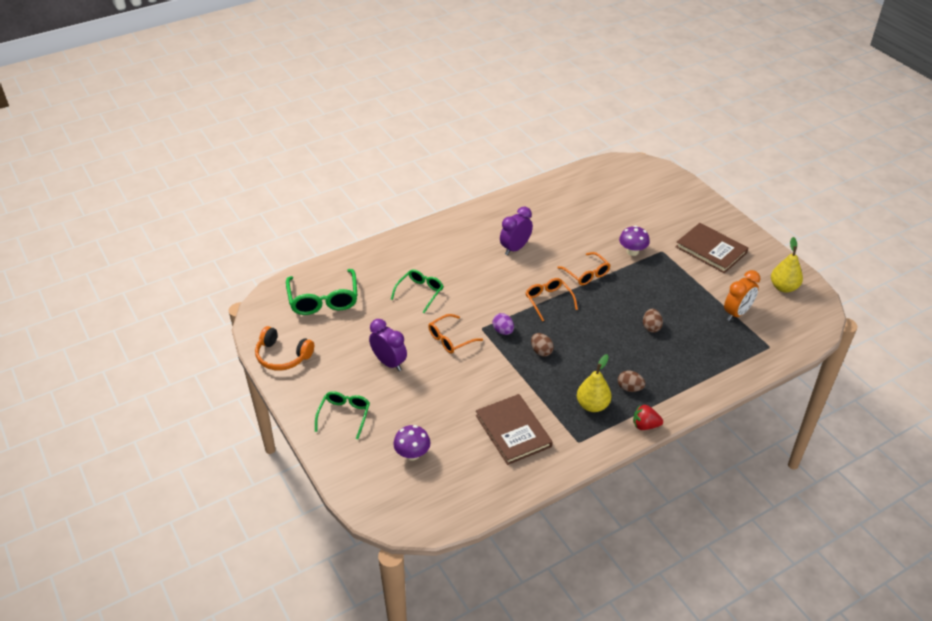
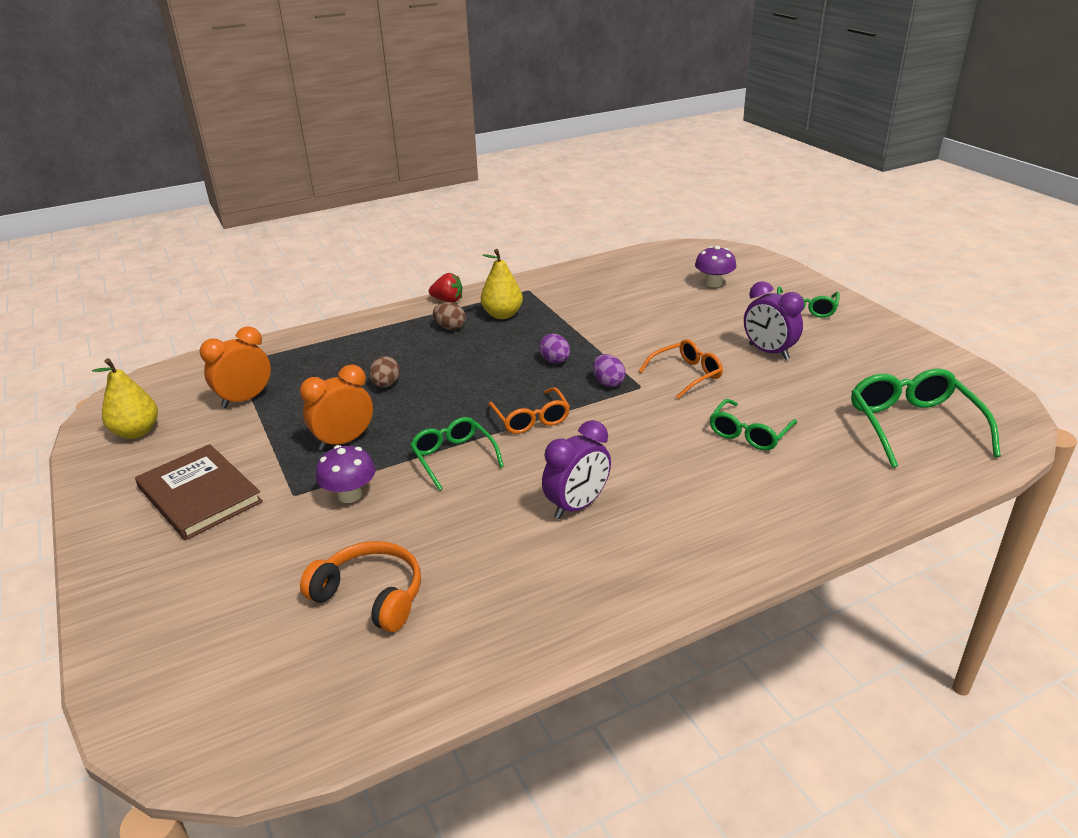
camera: 175 degrees left, 10 degrees down
(282, 356) = (926, 359): orange headphones -> orange headphones (371, 595)
(513, 431) = (600, 297): brown book -> none
(541, 351) = (555, 361): brown egg -> purple egg
(586, 274) = (453, 457): orange glasses -> green glasses
(654, 283) = (344, 441): none -> orange clock

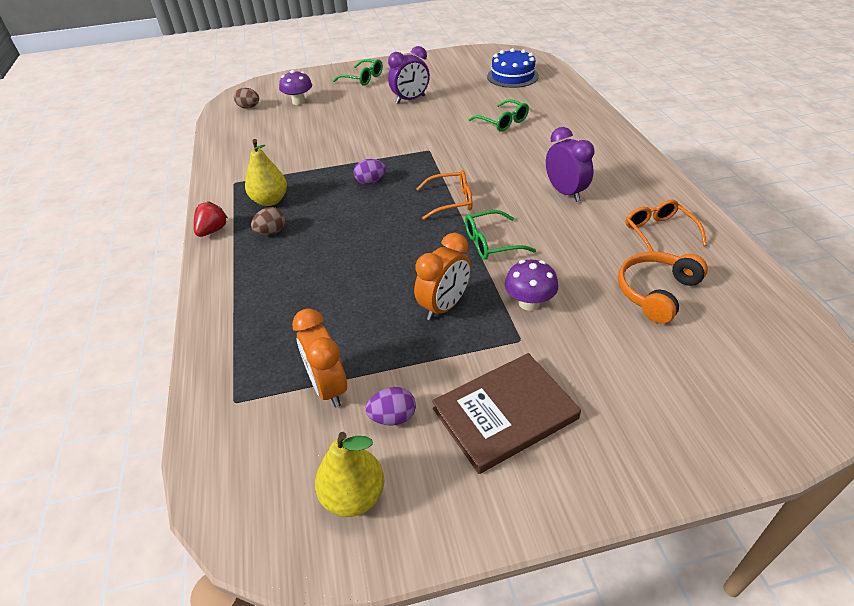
camera: 75 degrees left, 10 degrees up
(344, 441) = (444, 306): orange clock -> orange clock turned 120 degrees counterclockwise
(386, 385) = (356, 277): brown egg -> brown egg (249, 107)
(608, 383) = (416, 162): purple egg -> purple egg (393, 417)
(686, 375) = (422, 131): orange glasses -> orange glasses (658, 233)
(913, 426) = (512, 76): green glasses -> blue cake

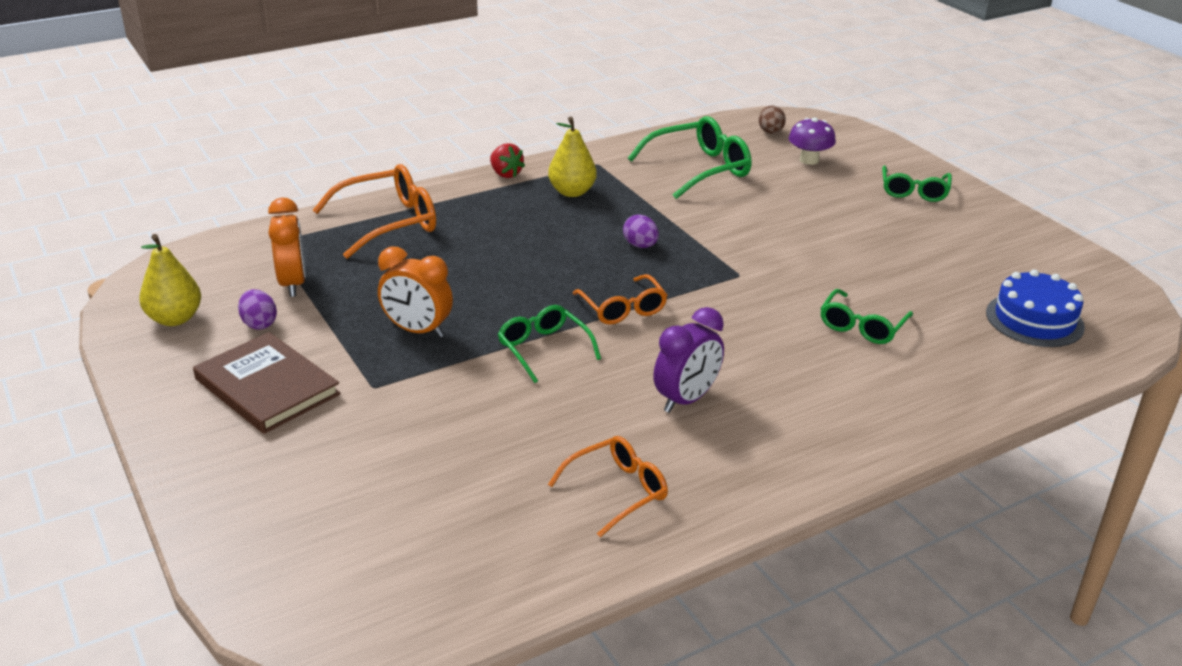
camera: 70 degrees right, 10 degrees down
(213, 230) = (505, 174): red strawberry -> red strawberry turned 45 degrees clockwise
(250, 310) = (389, 222): none -> orange glasses
(271, 232) = (514, 206): brown egg -> none
(278, 142) = (699, 169): none -> green glasses
(328, 387) = (293, 284): orange clock -> orange clock turned 120 degrees clockwise
(410, 100) = (876, 239): purple clock -> none
(529, 303) = (436, 388): purple mushroom -> none
(656, 292) = (481, 488): orange headphones -> none

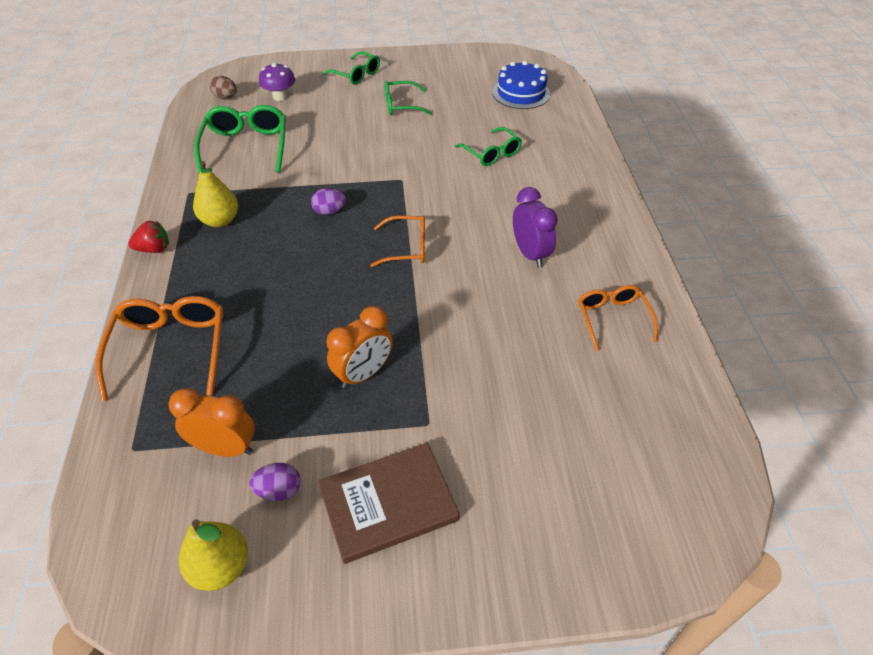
camera: 65 degrees left, 15 degrees up
(543, 349) = (433, 305): green glasses -> green glasses (401, 105)

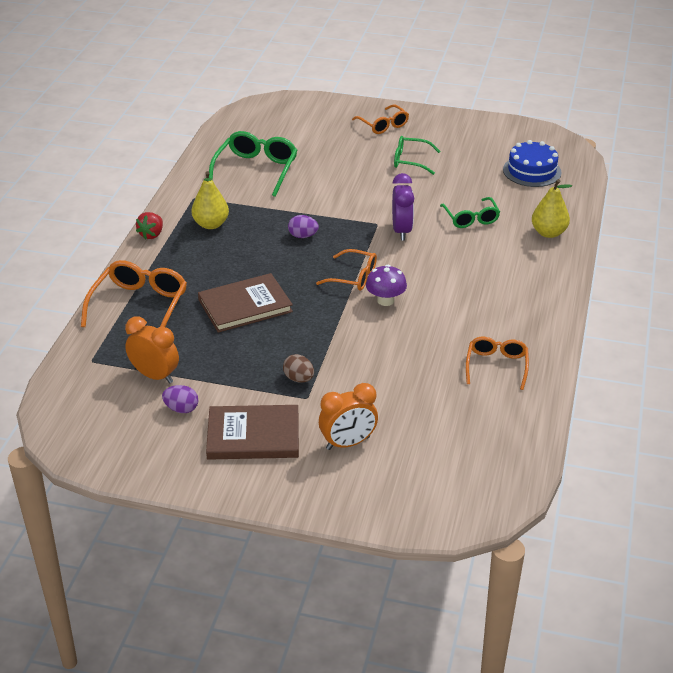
camera: 20 degrees right, 10 degrees down
(154, 249) = (151, 234): red strawberry -> red strawberry turned 105 degrees clockwise
(220, 567) = (126, 439): yellow pear -> yellow pear (548, 233)
(225, 97) = (255, 124): brown egg -> brown egg (299, 379)
(280, 97) = (304, 132): purple mushroom -> purple mushroom (385, 300)
(300, 315) = (245, 305): none -> brown book
(356, 74) = (383, 125): green glasses -> orange glasses
(363, 374) = (274, 355): orange clock -> orange clock (348, 443)
(530, 254) = (456, 305): purple clock -> purple clock (401, 231)

